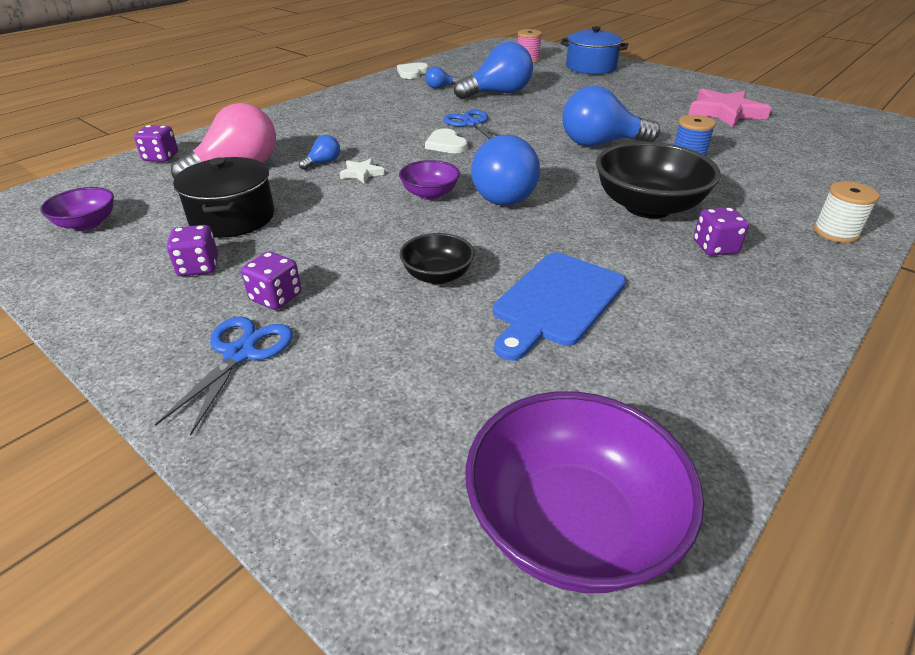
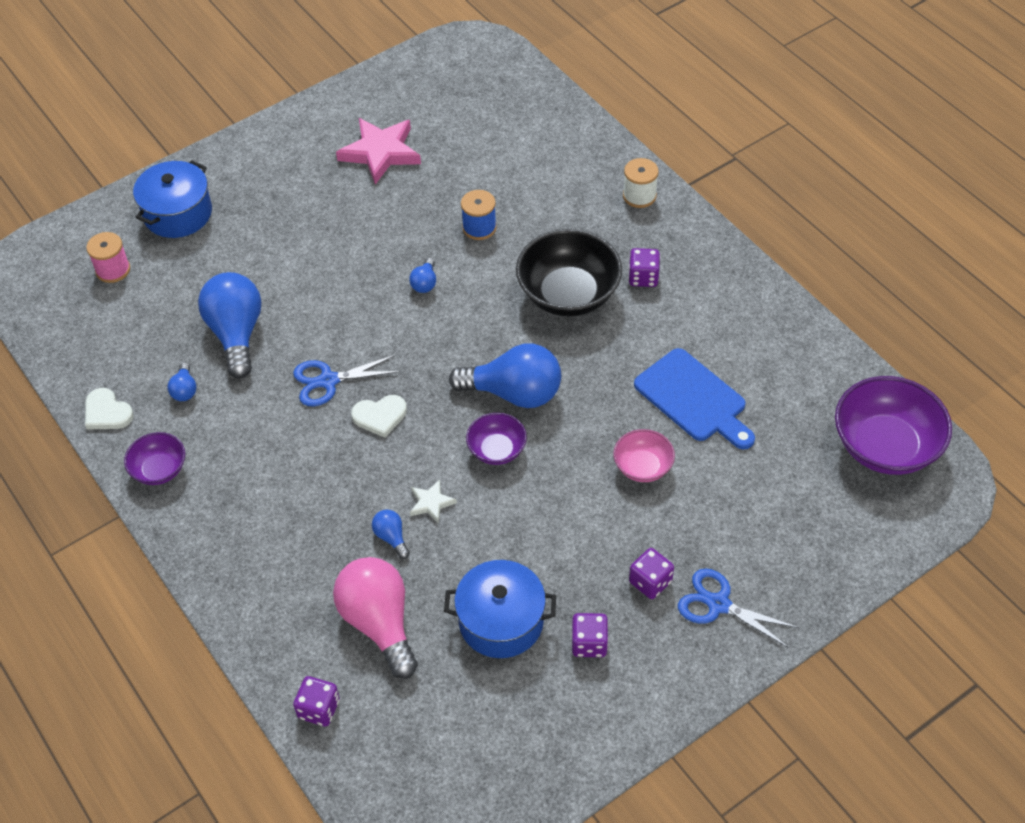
camera: 75 degrees left, 15 degrees up
(87, 224) = (478, 756): purple bowl -> purple bowl (159, 469)
(232, 218) = (501, 621): black pot -> blue pot
(437, 275) = (642, 467): black bowl -> pink bowl
(600, 143) = (425, 283): blue light bulb -> blue light bulb, size x0.44

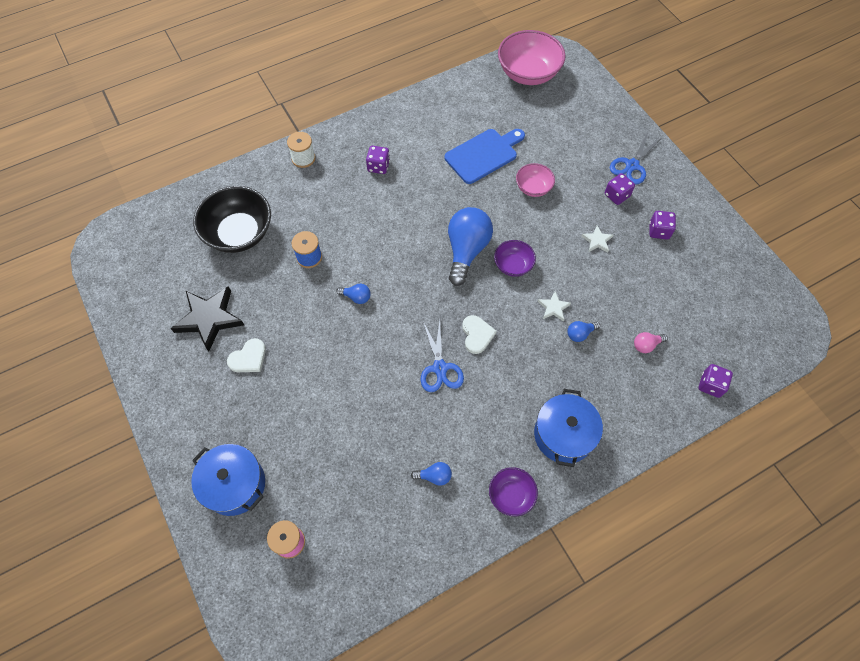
camera: 85 degrees left, 10 degrees up
(107, 412) = (449, 540): white heart -> white heart (248, 358)
(236, 334) = (382, 435): blue light bulb -> none
(379, 623) = (646, 345): pink light bulb -> pink light bulb, size x0.44
(380, 152) = (209, 319): pink star -> black star
(501, 621) = (644, 275): blue pot -> blue pot (563, 435)
(556, 555) = (597, 241): none -> white star
(568, 294) = (385, 210): black bowl -> black bowl (239, 233)
(885, 446) = (528, 73): purple bowl -> pink bowl

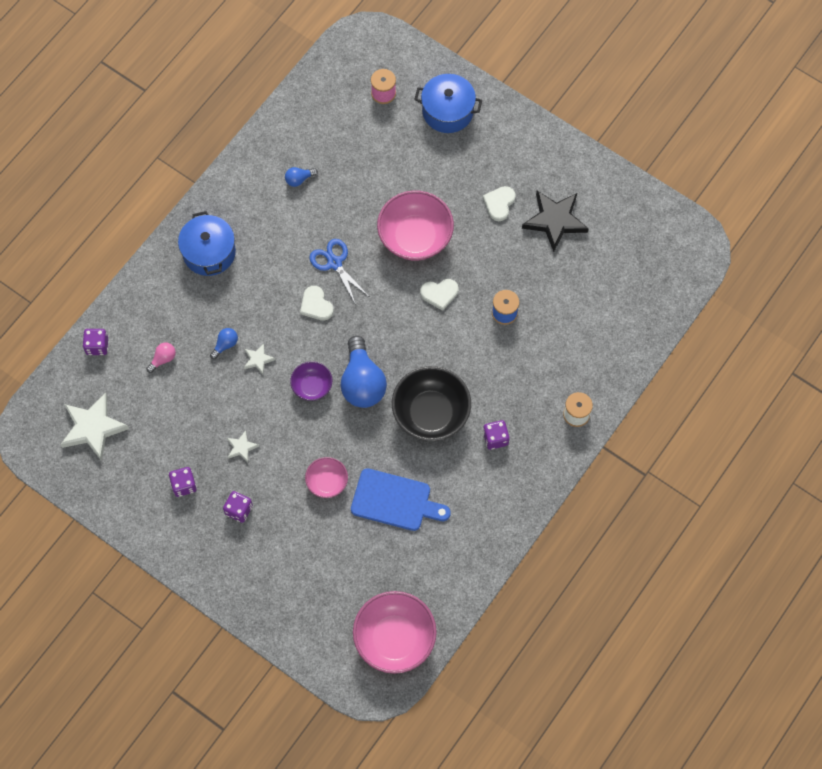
camera: 155 degrees right, 5 degrees up
(239, 233) = (584, 308): black bowl -> black bowl (431, 413)
(348, 360) = (415, 237): none -> pink bowl
(356, 297) = (439, 294): blue light bulb -> white heart
(483, 155) = (395, 501): blue cutting board -> blue cutting board turned 105 degrees counterclockwise
(511, 495) = (234, 191): purple bowl -> none
(632, 165) = (234, 556): blue scissors -> none
(732, 310) = (93, 428): none -> white star

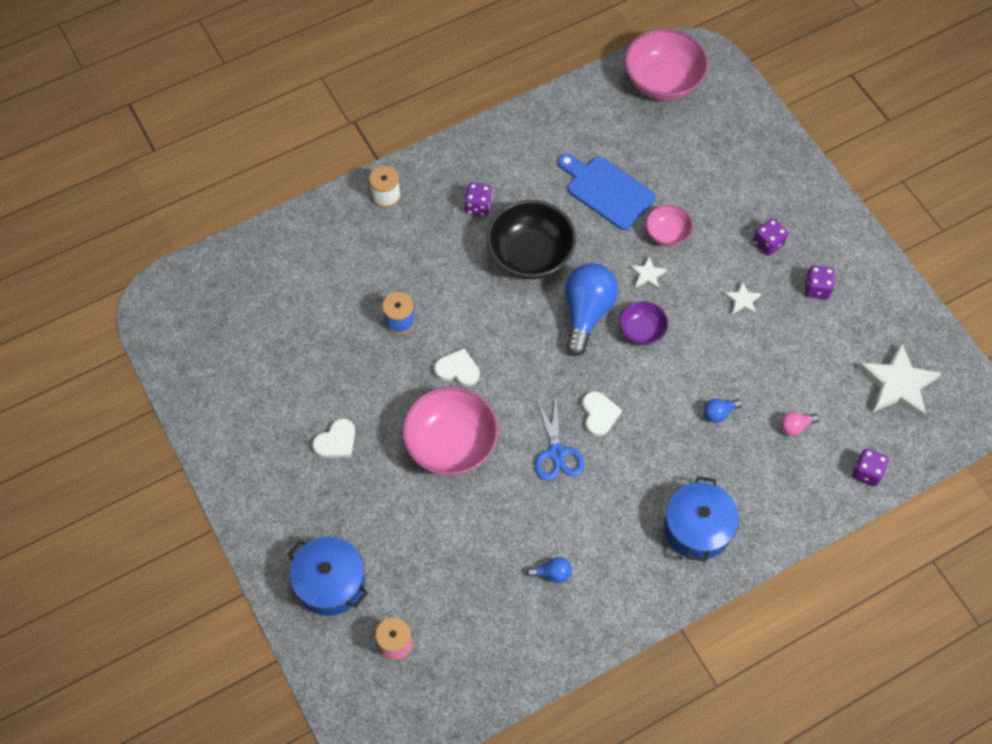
camera: 155 degrees left, 5 degrees down
(258, 359) = (688, 382): white star -> white star (647, 275)
(555, 220) = (287, 395): black star -> none

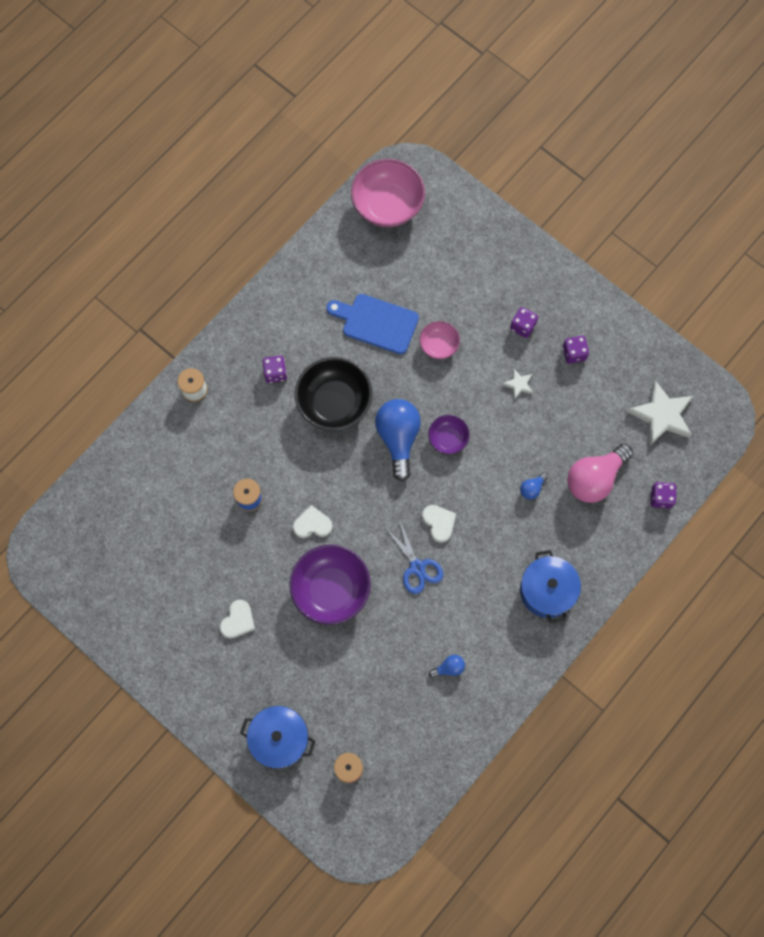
camera: 20 degrees left, 10 degrees up
(451, 444) = (331, 589): pink bowl -> purple bowl
(647, 275) = (435, 388): white star -> none
(795, 426) = (594, 479): pink light bulb -> pink light bulb, size x2.25

